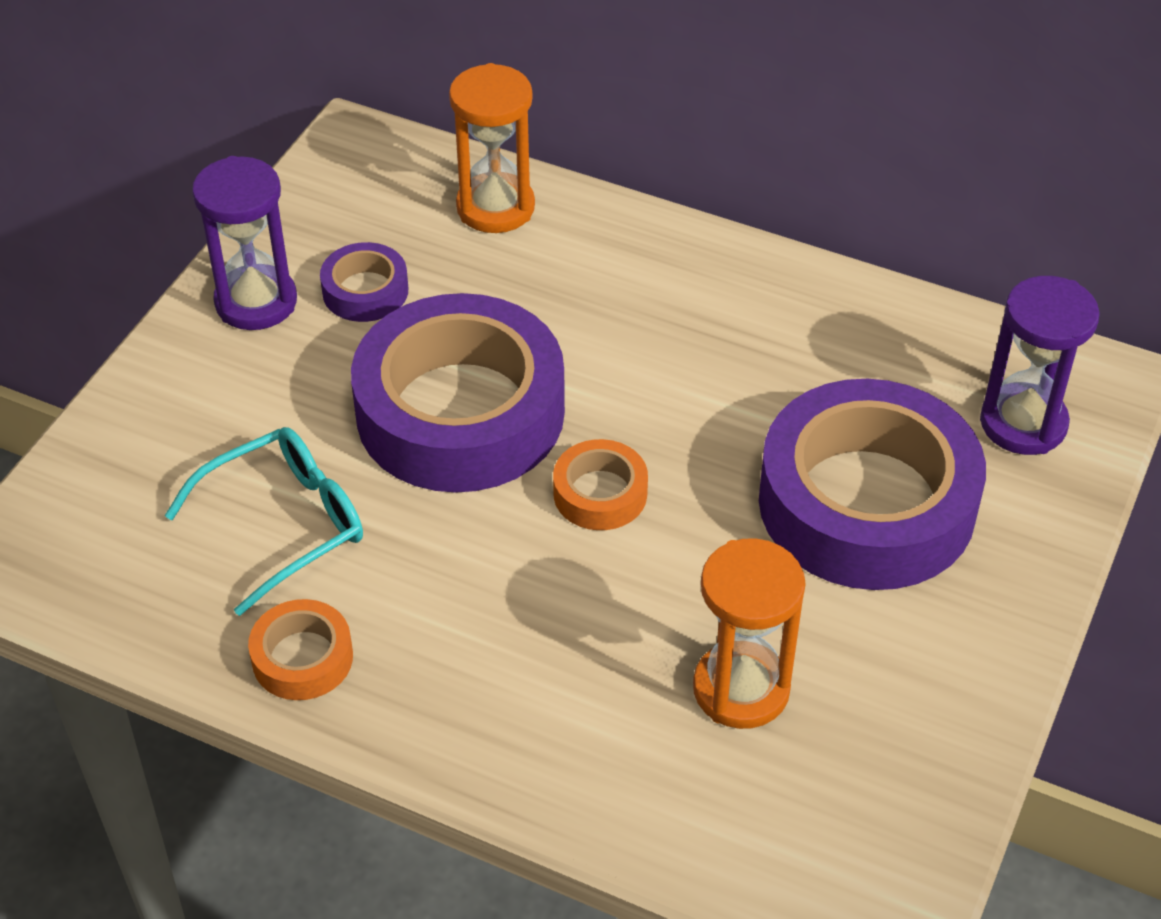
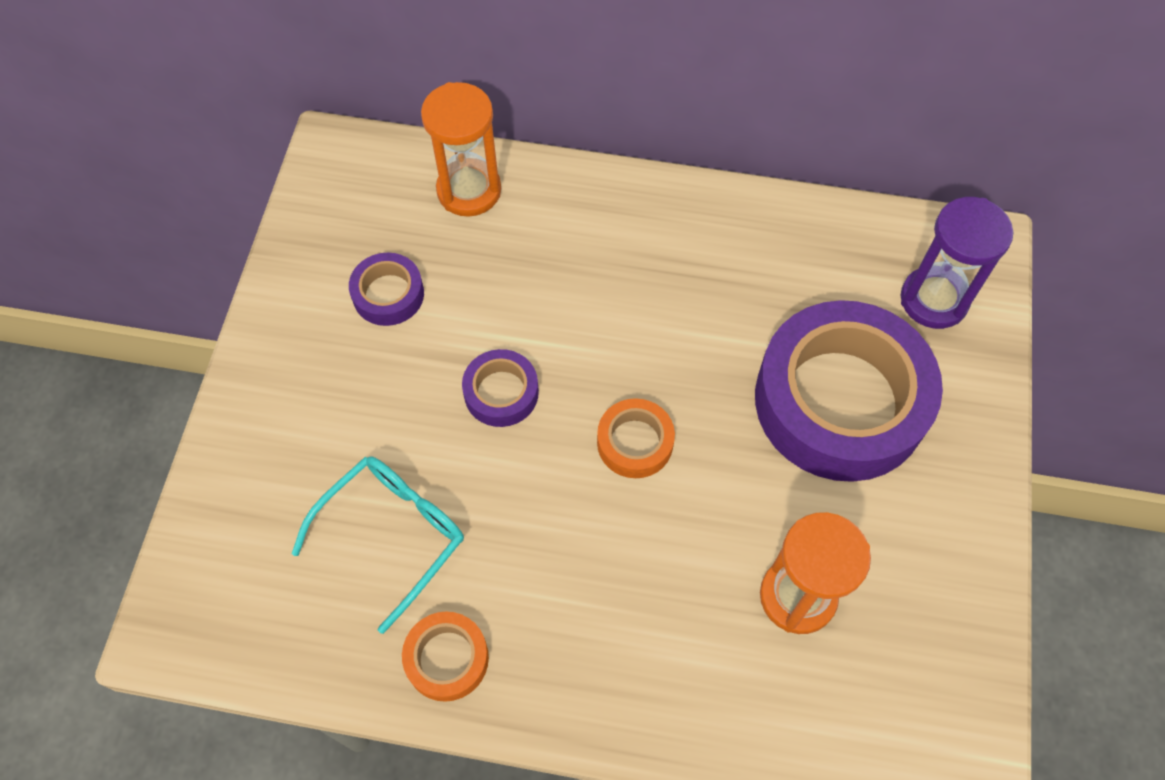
camera: 15 degrees left, 15 degrees up
(256, 302) = (301, 325): purple hourglass -> none
(460, 412) = (501, 392): purple tape -> purple tape, size x0.44

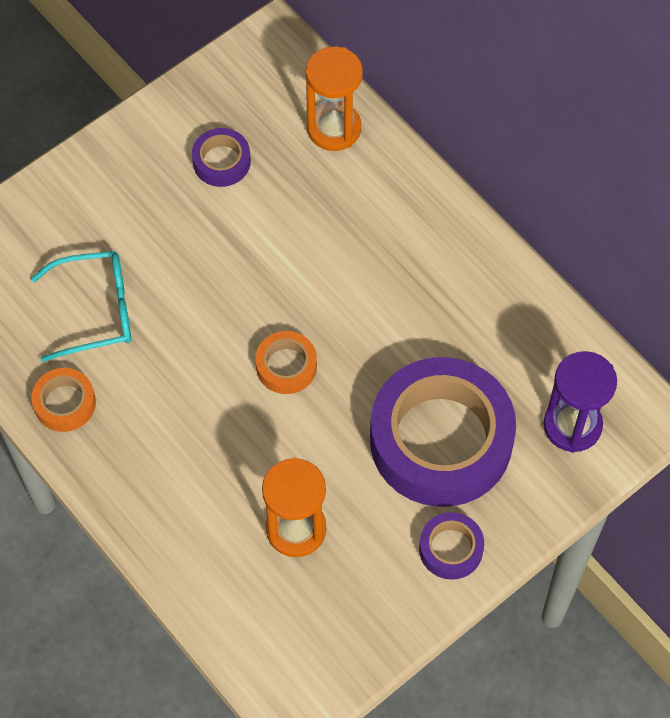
camera: 40 degrees right, 0 degrees up
(501, 392) = (234, 275): purple tape -> purple tape (451, 549)

